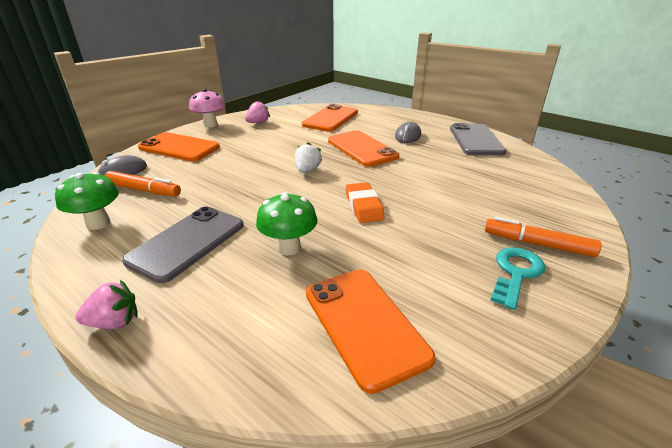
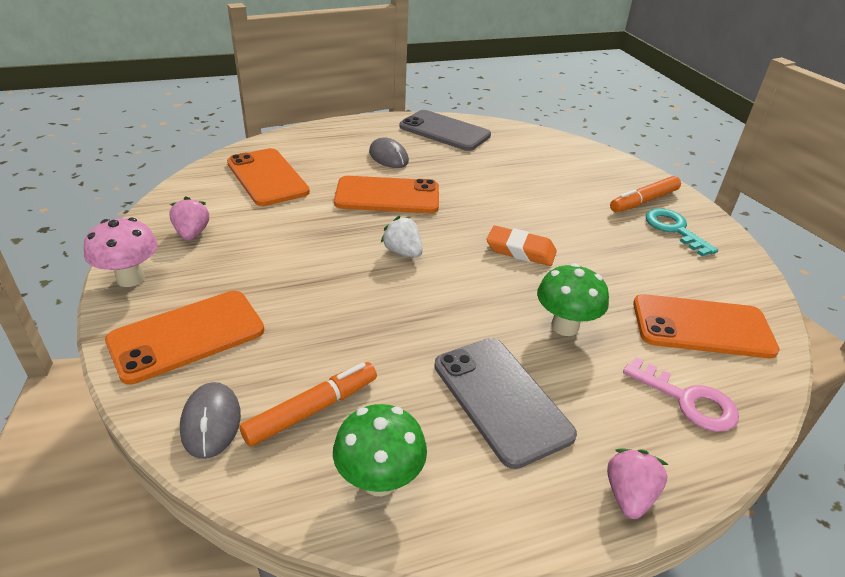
camera: 60 degrees left, 5 degrees up
(244, 334) = (688, 400): none -> pink key

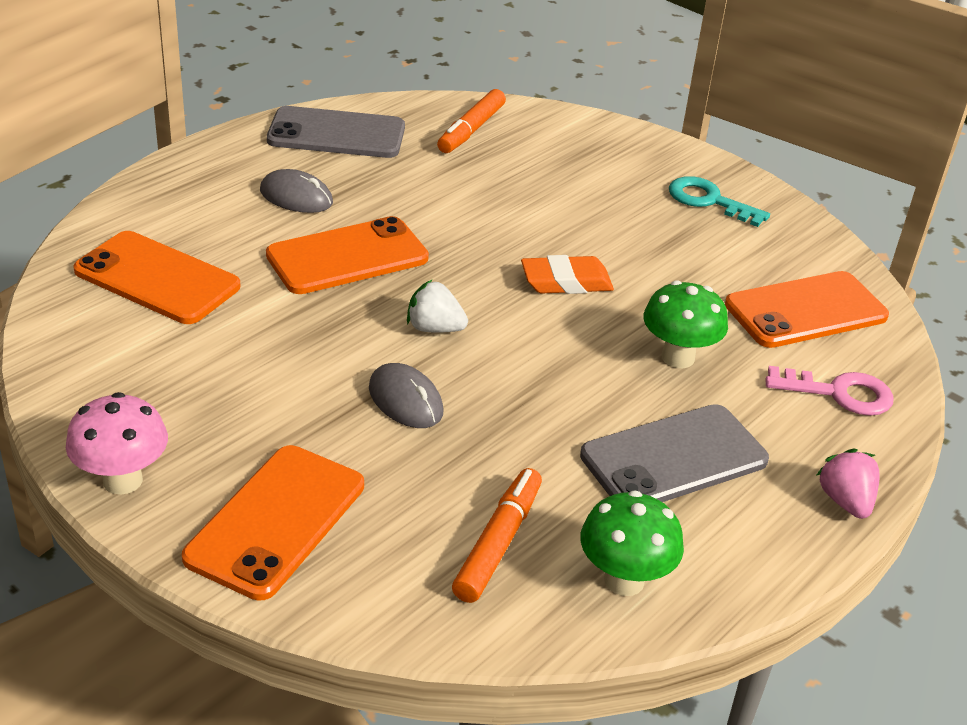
camera: 30 degrees left, 0 degrees up
(192, 233) = (139, 393): pink strawberry -> none
(211, 422) = (404, 598): grey mouse -> grey mouse (405, 400)
(501, 399) = (673, 458): grey phone -> grey phone turned 60 degrees counterclockwise
(644, 201) = (653, 171): orange marker -> orange marker (471, 130)

